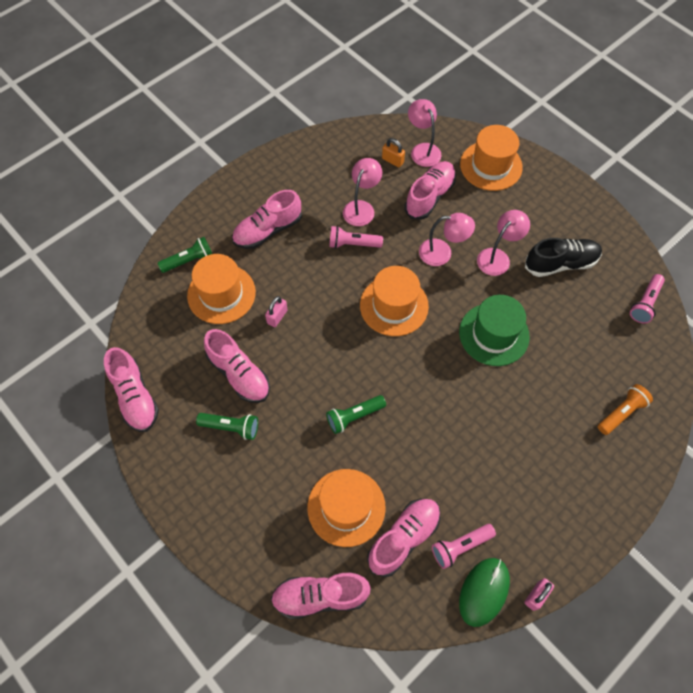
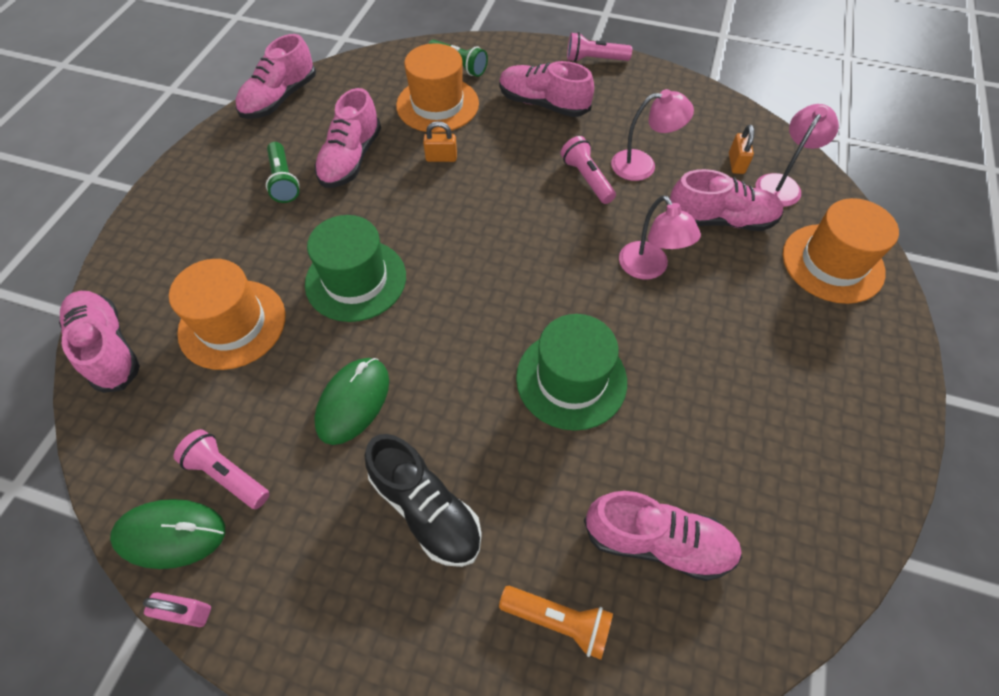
camera: 60 degrees right, 5 degrees down
(277, 317) = (441, 158): pink padlock -> orange padlock
(354, 417) = (356, 280): green flashlight -> green hat
(394, 305) = (533, 252): orange hat -> none
(403, 538) = (214, 402): pink shoe -> pink shoe (657, 542)
(447, 456) = (353, 402): none -> green mouse
(497, 257) = (695, 332): pink lamp -> none
(560, 263) = (754, 416): black shoe -> black shoe (426, 509)
(645, 303) = (788, 577): pink flashlight -> pink flashlight (594, 60)

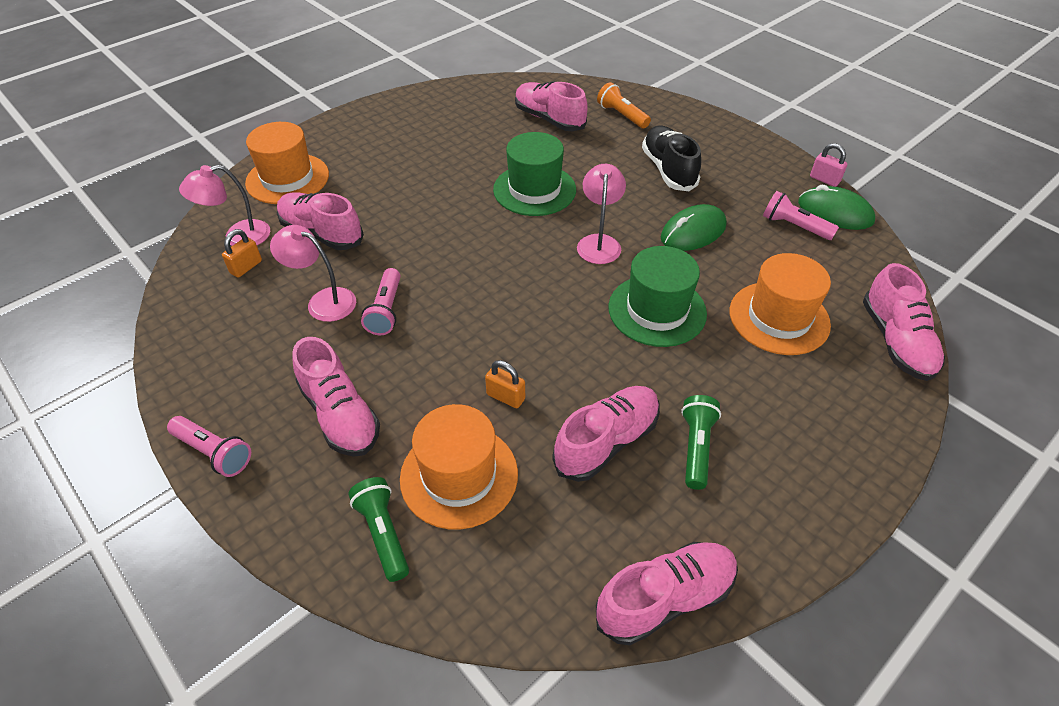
camera: 150 degrees left, 10 degrees down
(227, 475) = (794, 226): pink flashlight -> pink flashlight turned 150 degrees clockwise
(648, 268) = (415, 225): pink lamp -> pink lamp (599, 242)

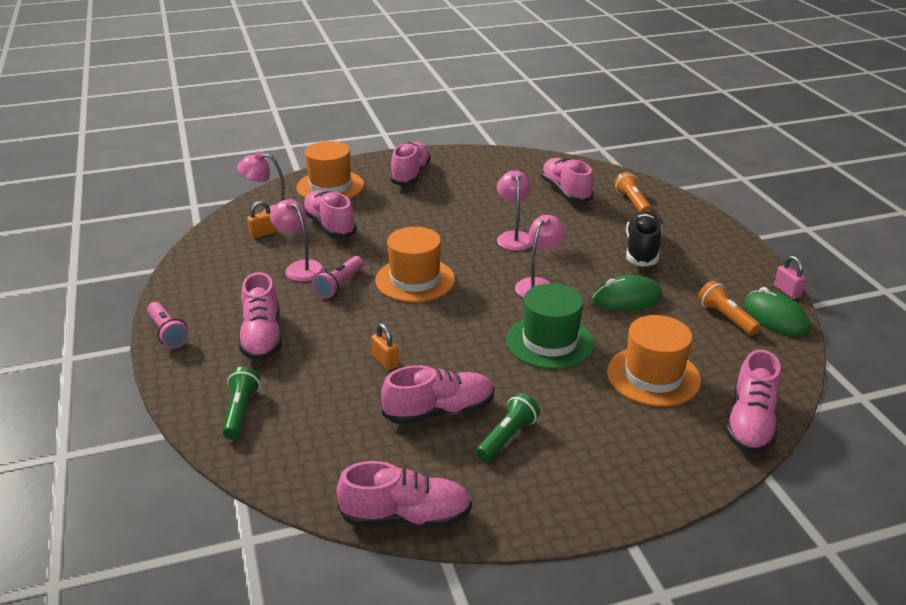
camera: 25 degrees right, 15 degrees down
(371, 139) = (410, 175): none -> pink shoe
(459, 476) = (316, 397): orange hat -> orange hat (415, 280)
(534, 190) = (513, 237): green hat -> pink lamp
(794, 226) = (725, 317): pink flashlight -> orange flashlight

